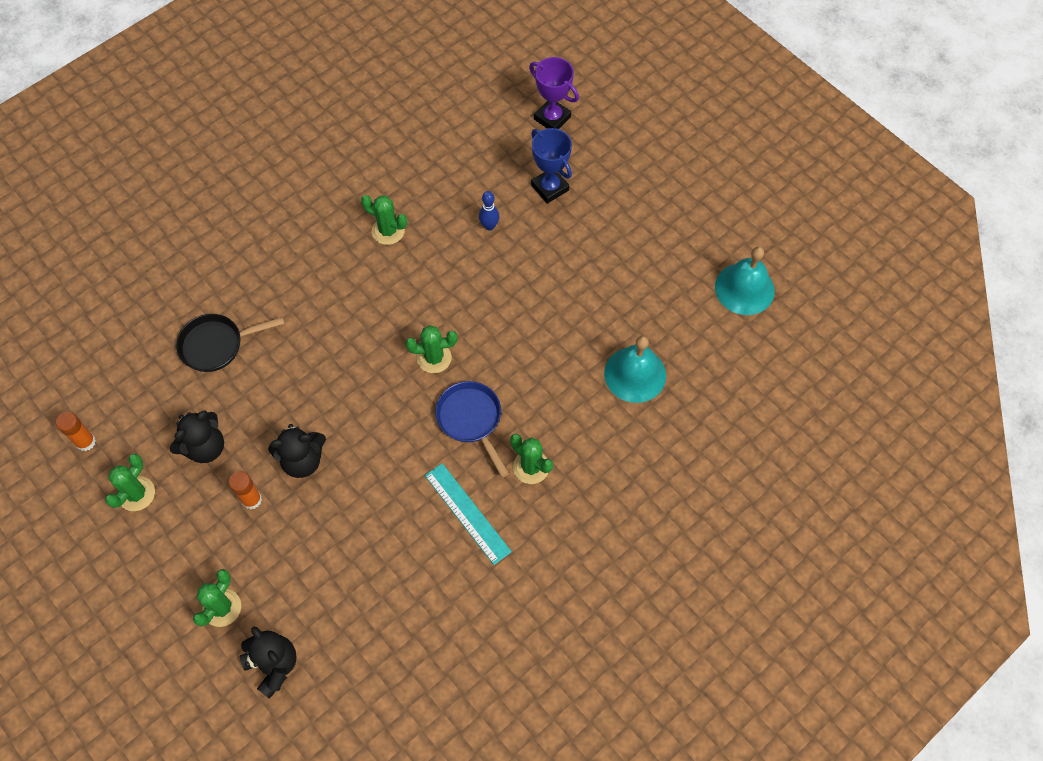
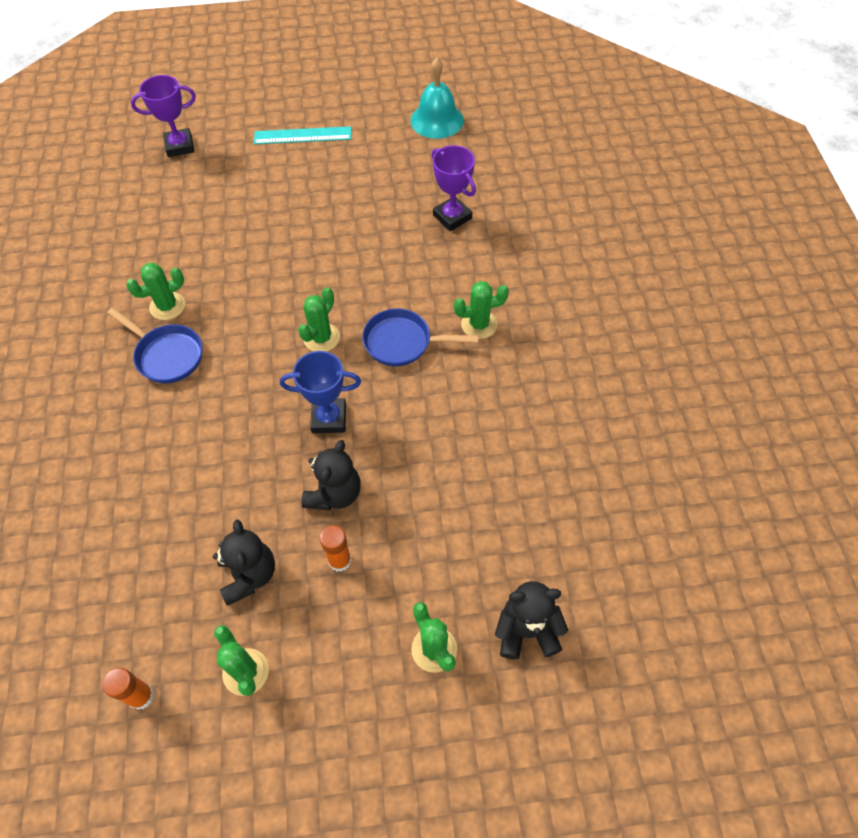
camera: 55 degrees left, 5 degrees down
(216, 345) = (147, 506): black pan -> none
(344, 264) = (167, 355): none -> blue pan
(467, 513) = (486, 391): turquoise ruler -> turquoise ruler (302, 135)
(489, 226) = (235, 236): blue bowling pin -> none
(550, 188) = (240, 180): blue trophy -> blue trophy (329, 418)
(635, 374) = (452, 217): turquoise bell -> purple trophy

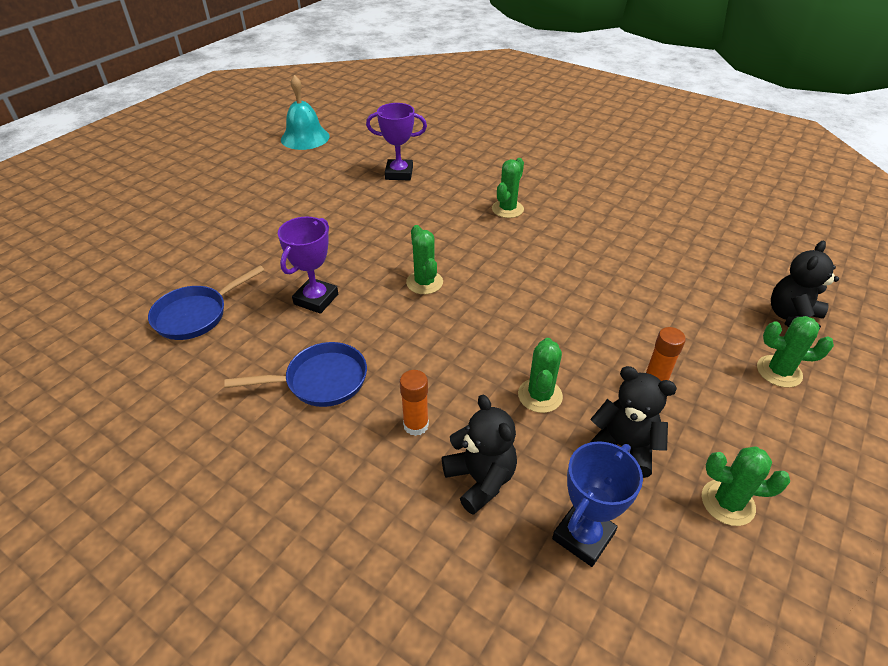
camera: 50 degrees left, 15 degrees down
(141, 696) = (704, 606): orange glue stick -> orange glue stick (416, 425)
(167, 306) = (266, 352): green cactus -> green cactus (540, 395)
(180, 146) = (103, 256): purple trophy -> purple trophy (316, 299)
(302, 135) = (213, 193): turquoise ruler -> none
(329, 418) = (508, 318): blue trophy -> blue trophy (583, 536)
(334, 493) = (586, 352): black teddy bear -> black teddy bear (480, 479)
(402, 342) = (480, 247): blue pan -> blue pan (196, 315)

